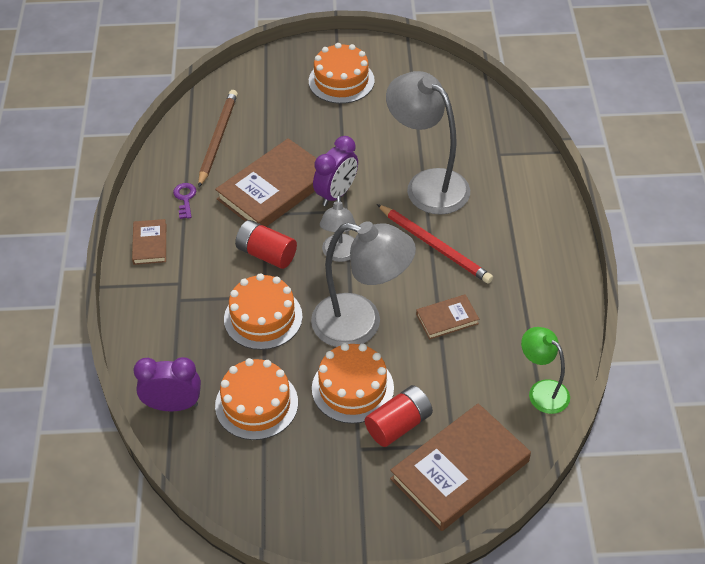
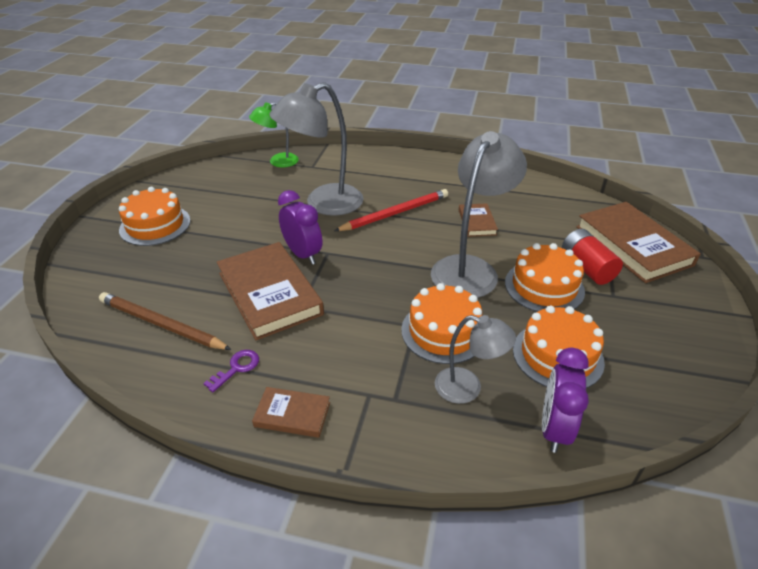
camera: 75 degrees left, 10 degrees down
(185, 198) = (236, 368): purple key -> purple key turned 120 degrees clockwise
(266, 254) = (357, 314): red battery -> none
(339, 254) = (381, 266): grey lamp -> grey lamp (468, 388)
(542, 391) = (557, 195): green lamp -> green lamp (278, 162)

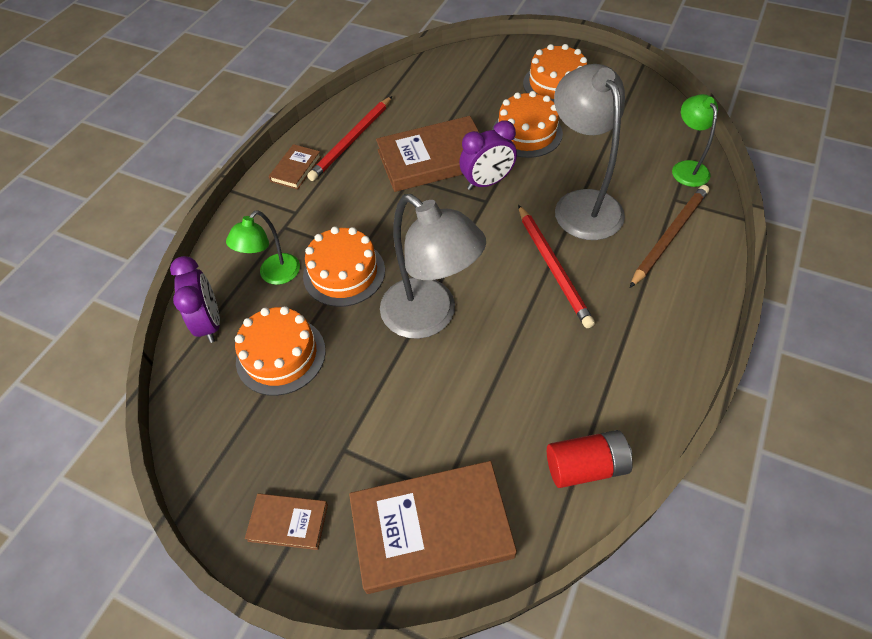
camera: 105 degrees right, 15 degrees up
(161, 324) = (414, 100): brown pencil -> brown pencil (669, 236)
(236, 368) = (352, 141): purple key -> red pencil
(468, 388) = (274, 275): grey lamp -> green lamp
(477, 222) = (520, 348): brown book -> brown book (288, 522)
(544, 286) = (379, 380): orange cake -> orange cake (526, 133)
(554, 428) = (210, 323): purple clock -> purple clock turned 45 degrees clockwise
(587, 268) = (400, 442): red battery -> red battery (586, 466)

